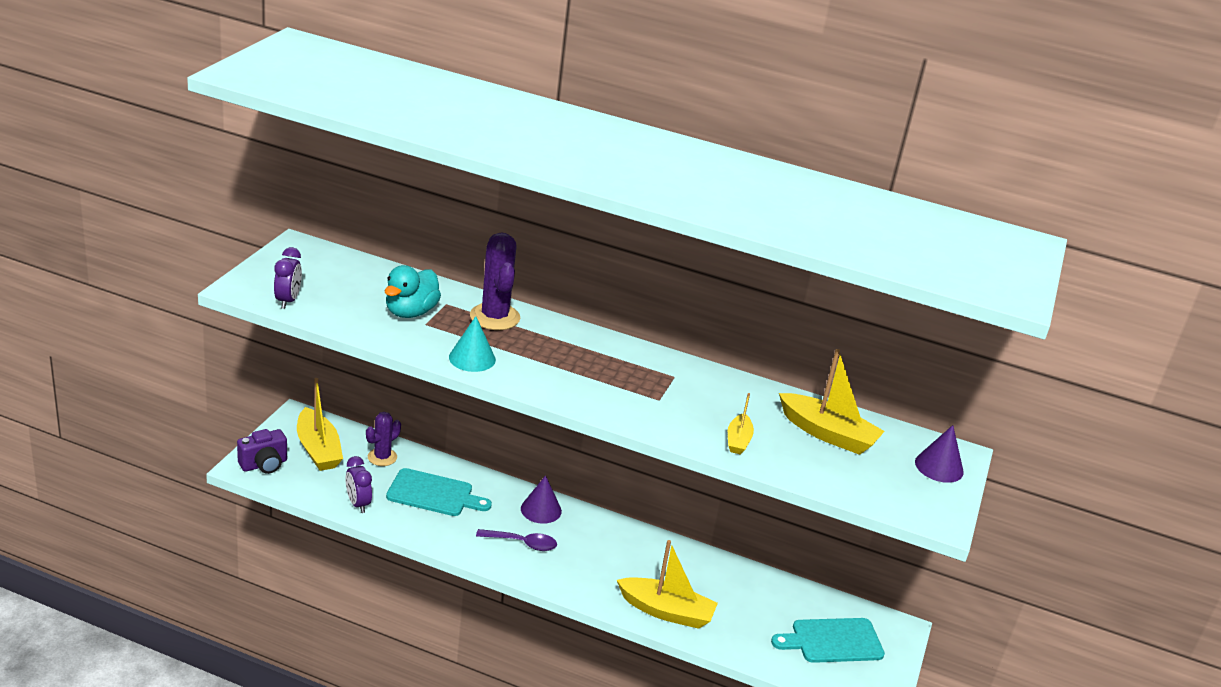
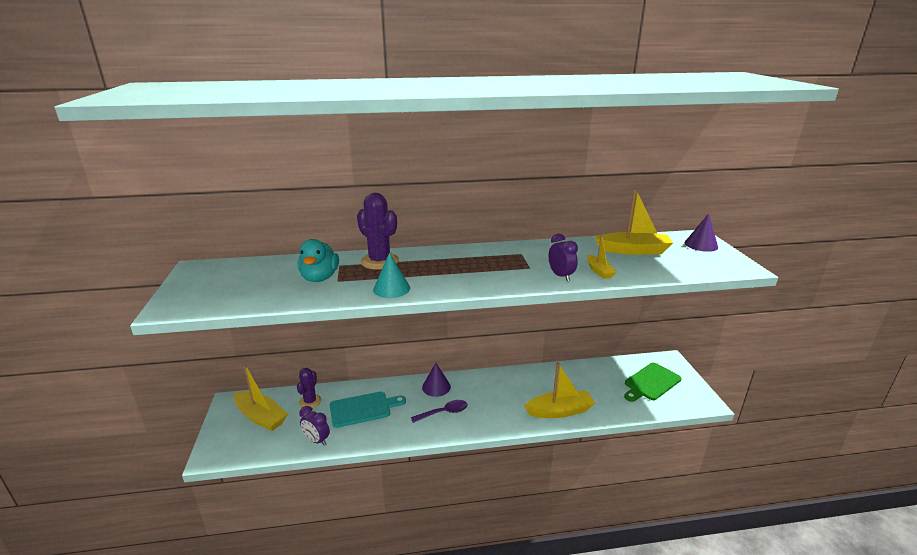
camera: 25 degrees left, 5 degrees down
(264, 465) = (226, 446): purple camera -> none
(288, 301) = (217, 303): purple clock -> purple clock (560, 276)
(832, 641) = (651, 382): turquoise cutting board -> green cutting board

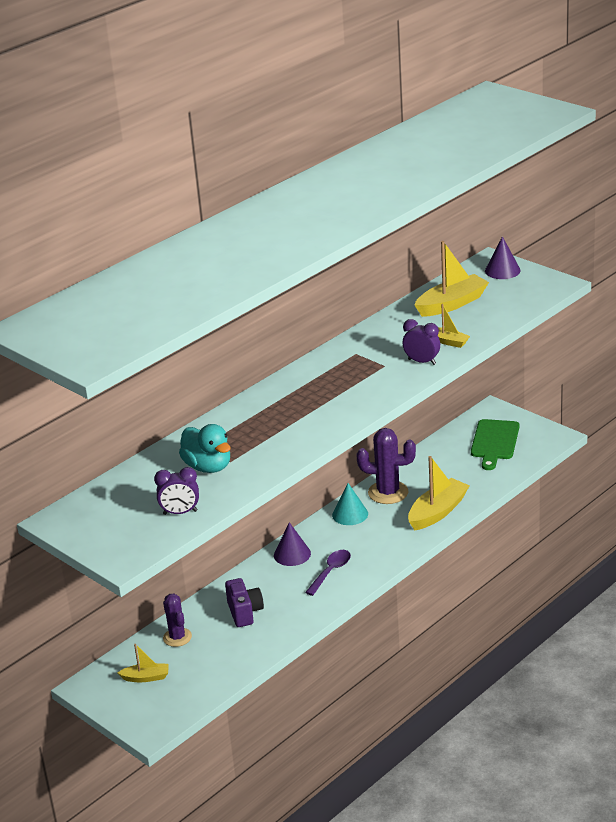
camera: 35 degrees left, 5 degrees up
(260, 417) = (146, 677): yellow boat -> yellow boat, size x0.55
(316, 440) = (238, 660): purple clock -> purple clock (180, 512)
(363, 409) = (245, 612): turquoise cutting board -> purple camera
(379, 261) = (234, 424): purple cactus -> purple cactus (388, 492)
(391, 288) = (294, 443): turquoise cone -> turquoise cone (350, 514)

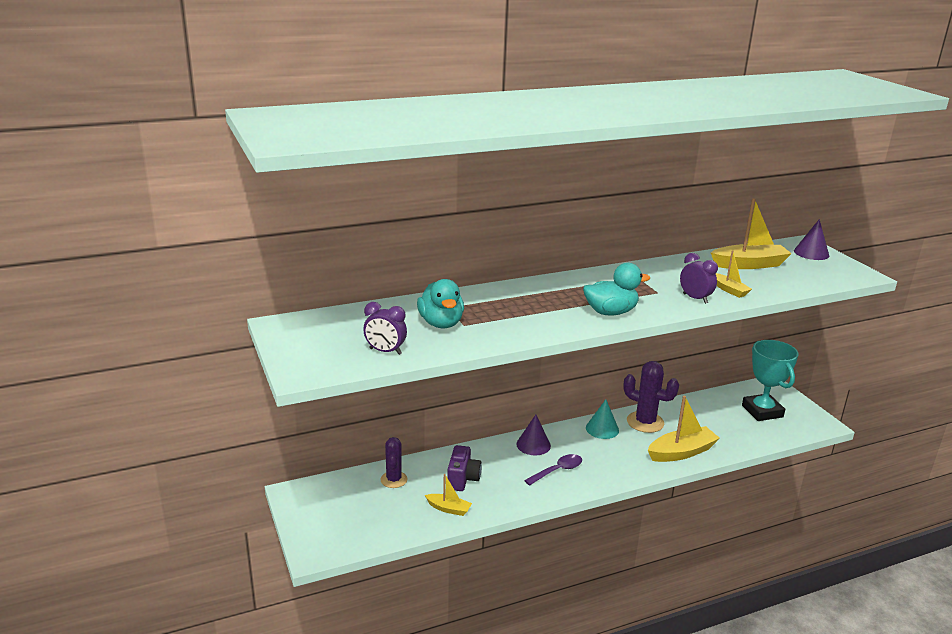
camera: 20 degrees right, 5 degrees down
(146, 677) = (344, 504): yellow boat -> yellow boat (448, 509)
(354, 402) = (610, 312): none -> turquoise duck
(494, 442) = (762, 411): green cutting board -> turquoise trophy

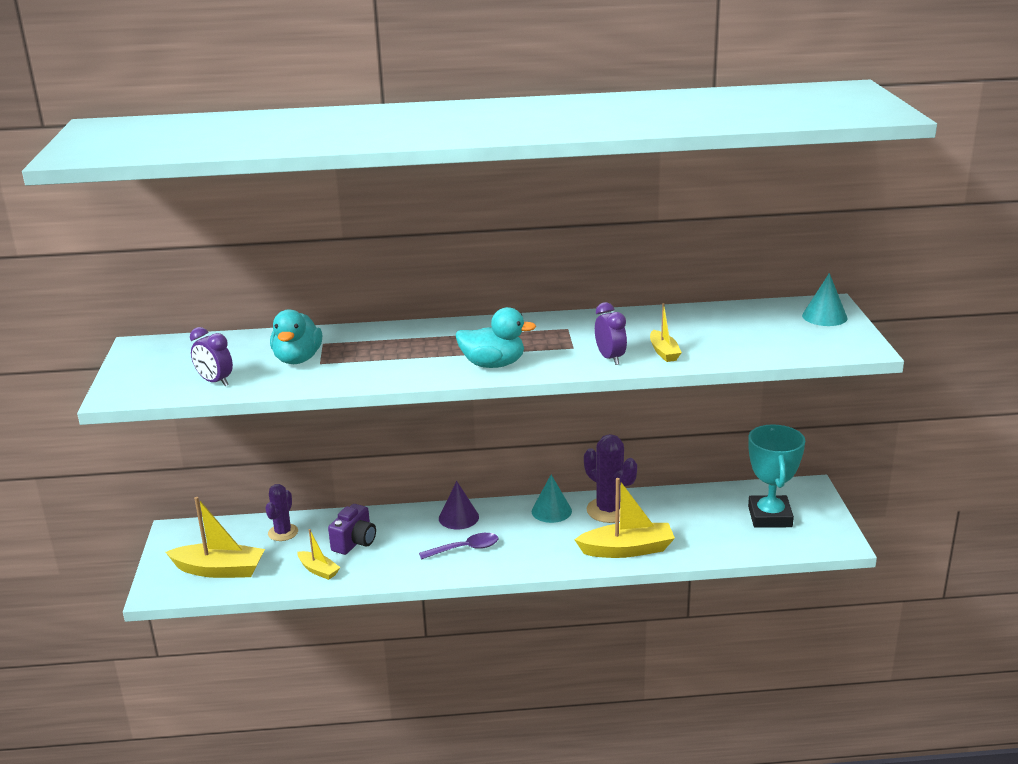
camera: 20 degrees right, 0 degrees up
(749, 264) = (724, 324): yellow boat -> yellow boat (219, 570)
(811, 253) = (824, 316): purple cone -> turquoise cone

